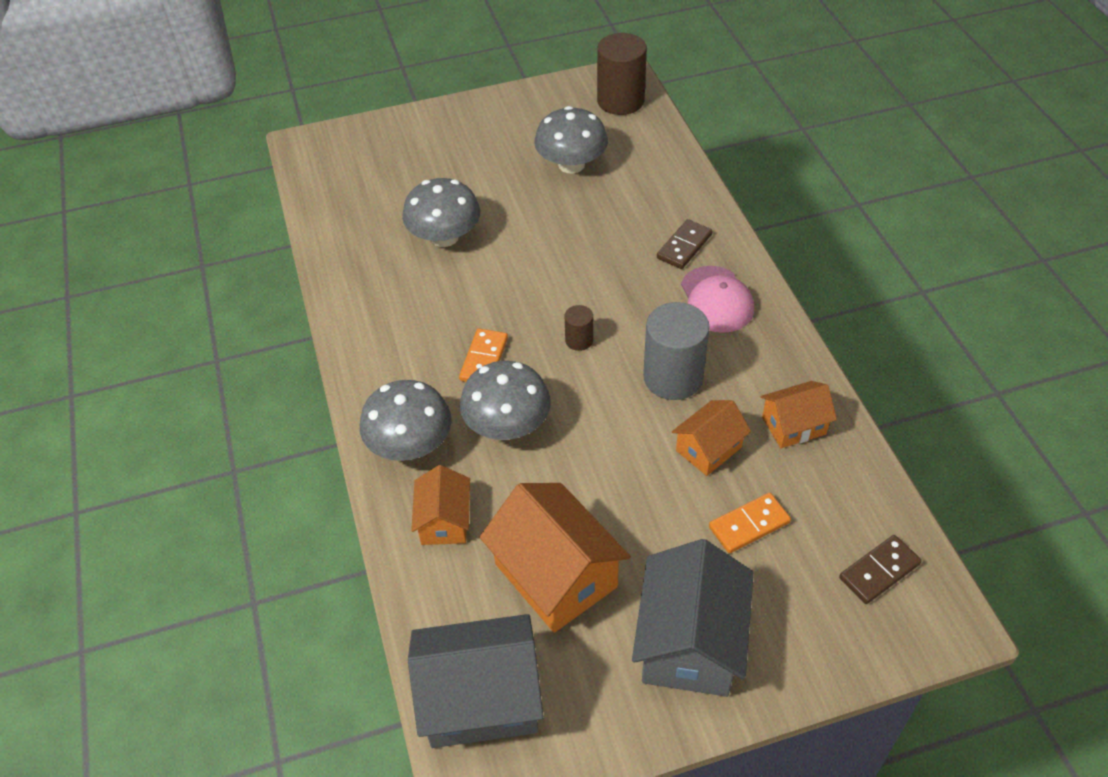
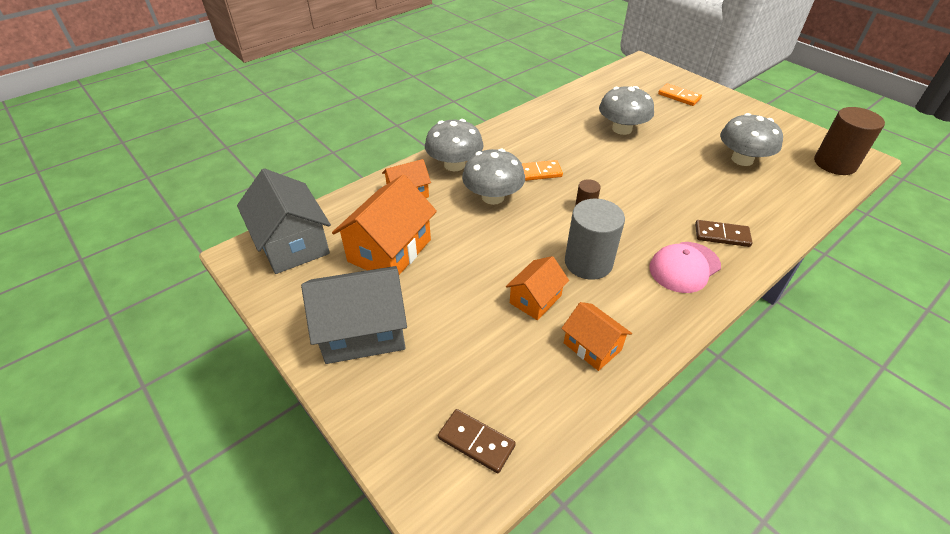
camera: 65 degrees right, 5 degrees down
(708, 449) = (535, 299): orange house -> orange house turned 75 degrees counterclockwise
(749, 525) = (479, 340): orange domino -> orange domino (679, 96)

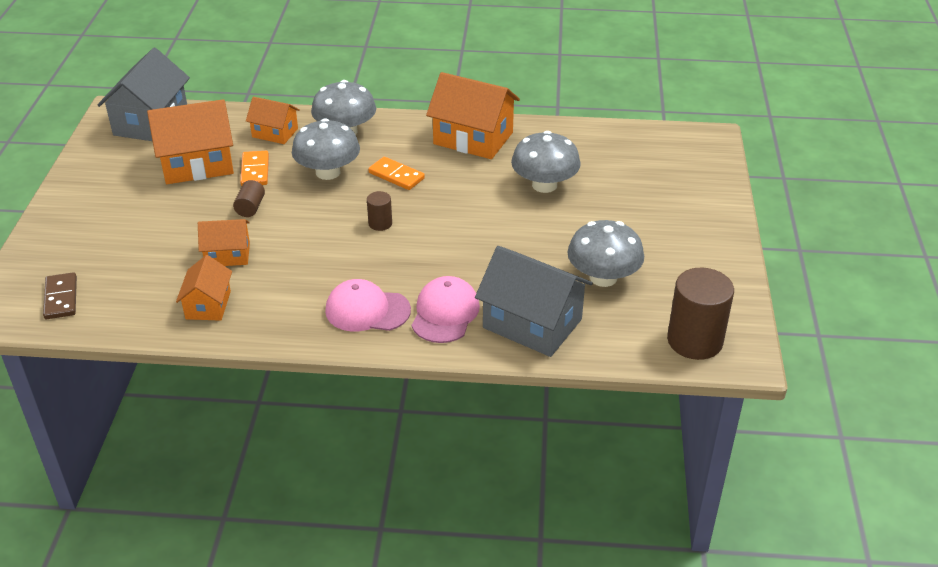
camera: 45 degrees right, 5 degrees down
(363, 331) = (103, 201): grey house -> grey house (532, 323)
(487, 255) = (250, 208): none -> brown cylinder
(537, 125) = (473, 138): none -> orange house
(588, 262) = (306, 259): grey cylinder -> none
(679, 96) = (672, 190): orange domino -> orange domino (255, 171)
(722, 235) = (445, 313): brown domino -> pink cap

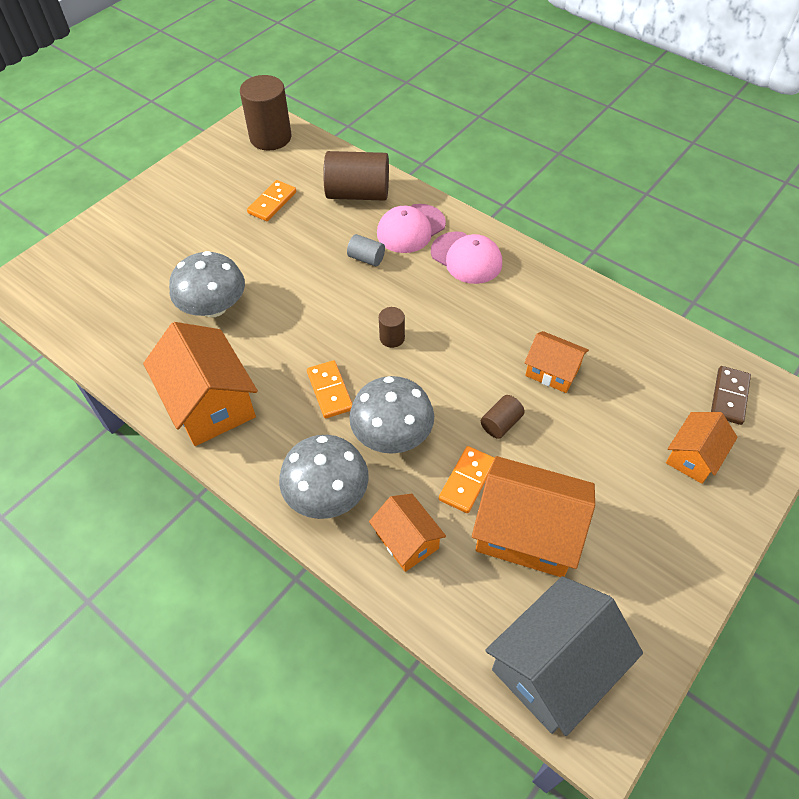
camera: 145 degrees left, 15 degrees up
(208, 305) = (593, 324): orange house -> orange house (693, 456)
(460, 269) = (366, 258): none -> grey cylinder
(532, 323) = (358, 193): grey house -> brown cylinder
(603, 277) = (272, 202): grey mushroom -> orange domino

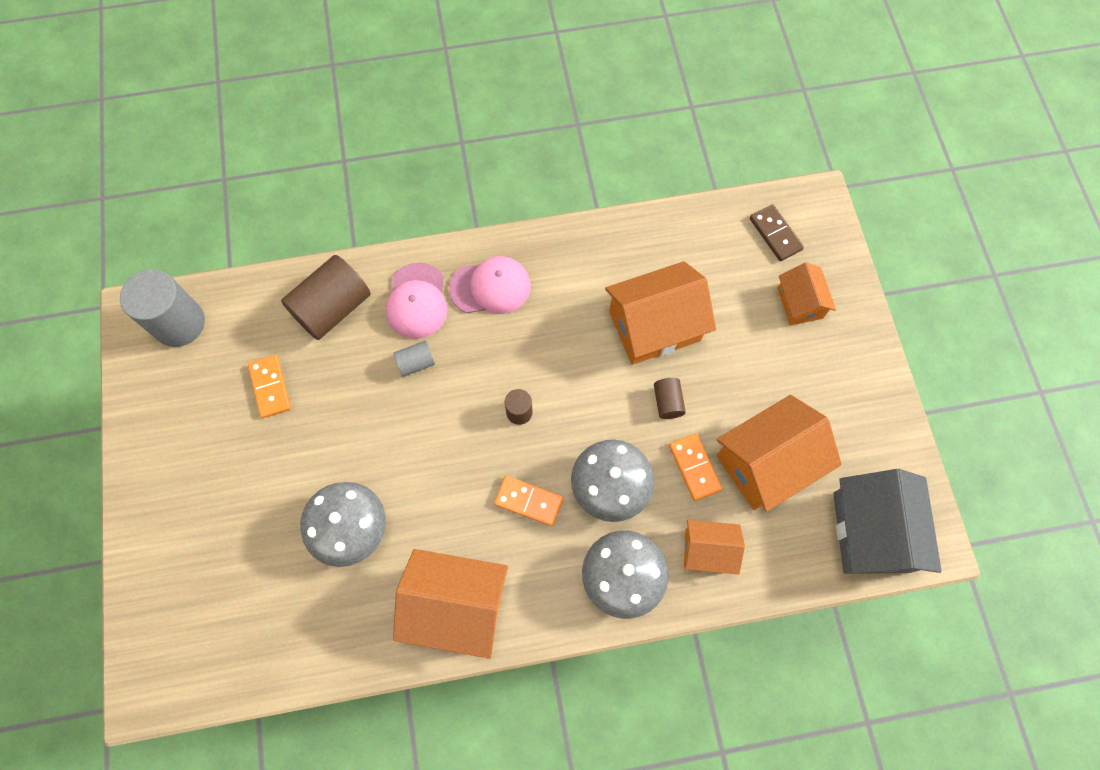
camera: 50 degrees left, 15 degrees up
(270, 137) = (179, 323): brown cylinder -> grey cylinder
(552, 371) = (654, 326): orange house -> orange house, size x1.75

